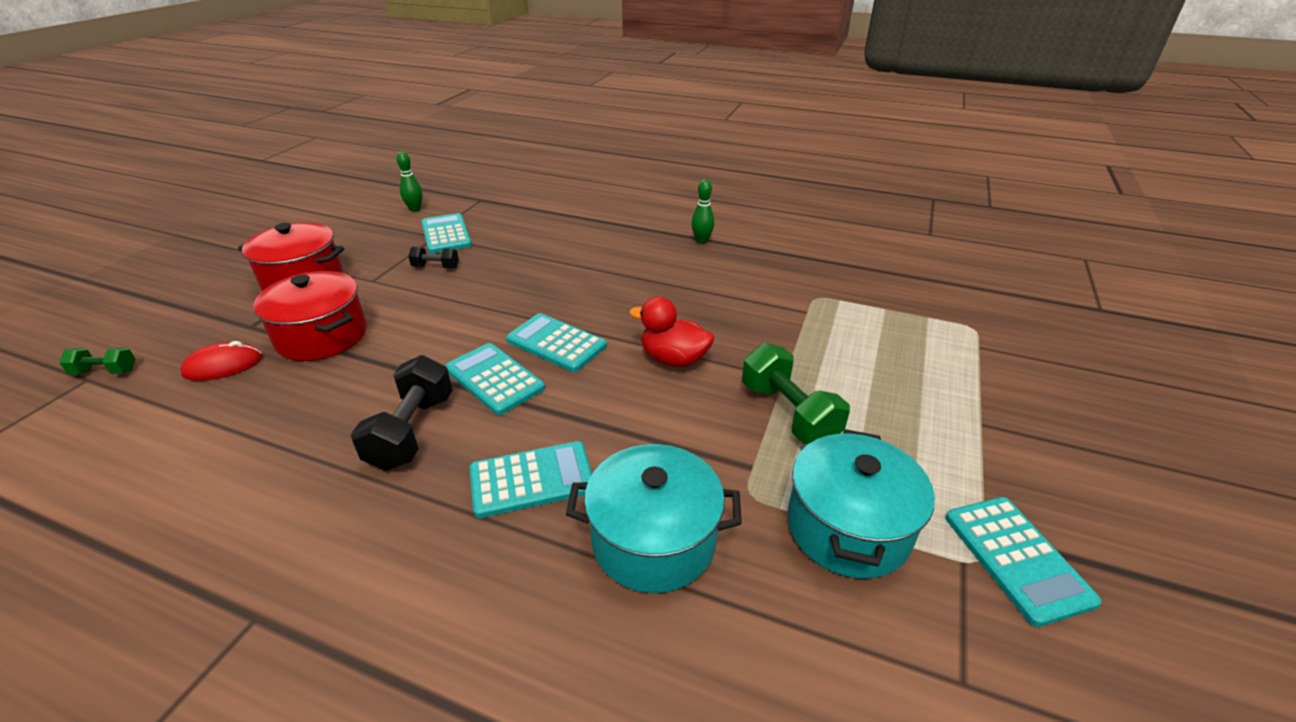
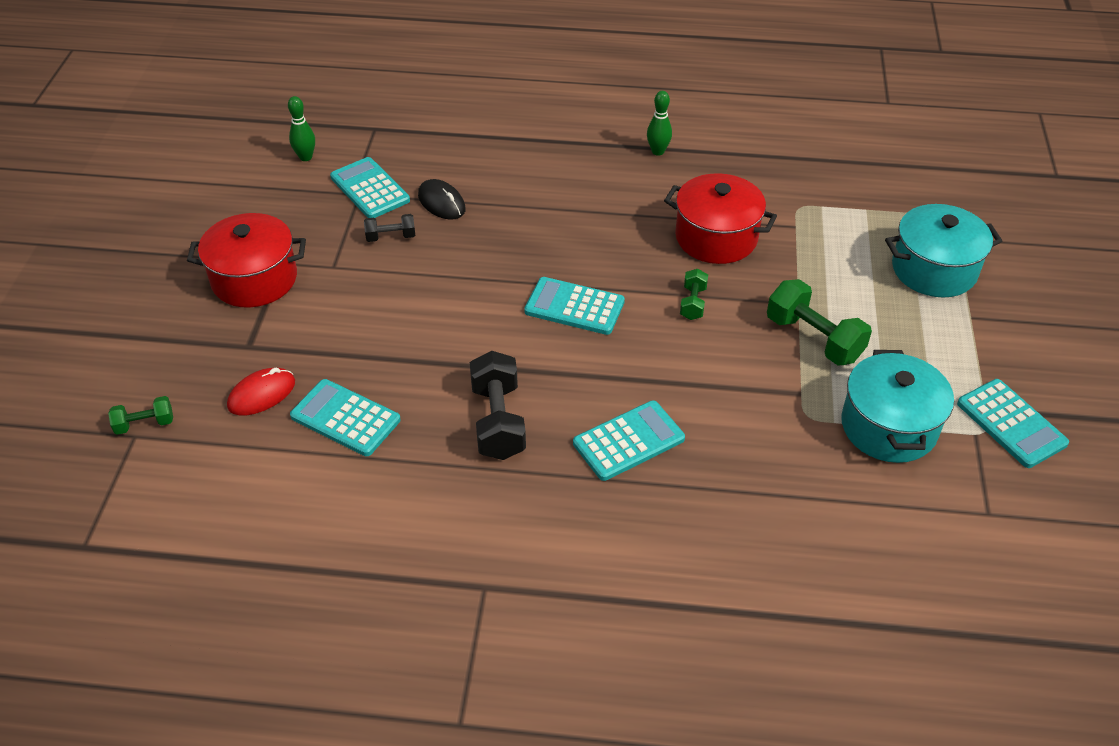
camera: 15 degrees left, 10 degrees up
(322, 336) = (335, 343): red pot -> red pot (716, 237)
(494, 379) = (539, 356): turquoise calculator -> turquoise calculator (345, 418)
(495, 250) = (441, 202): none -> black mouse
(653, 540) = (749, 467): turquoise pot -> turquoise pot (934, 269)
(673, 359) = (693, 303): red duck -> green dumbbell

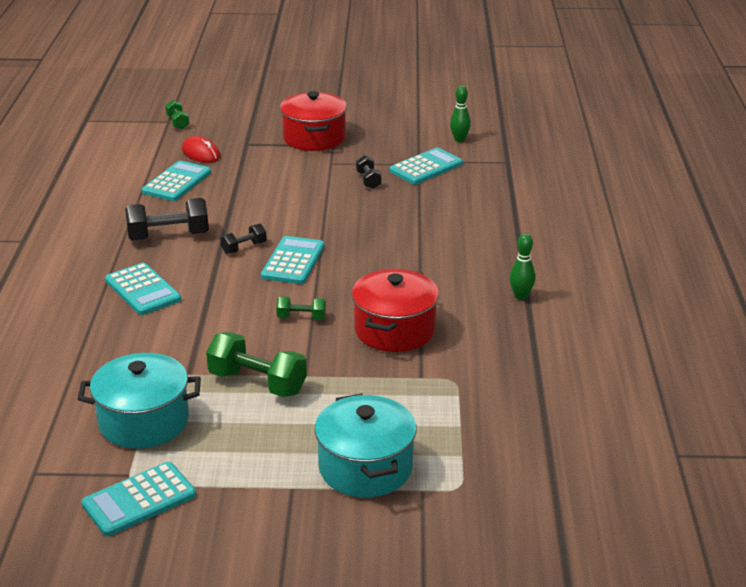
camera: 85 degrees right, 15 degrees down
(441, 202) = (415, 197): black mouse -> none
(538, 349) = (244, 248): none -> black dumbbell
(814, 339) = (257, 383): green dumbbell -> green dumbbell turned 75 degrees clockwise

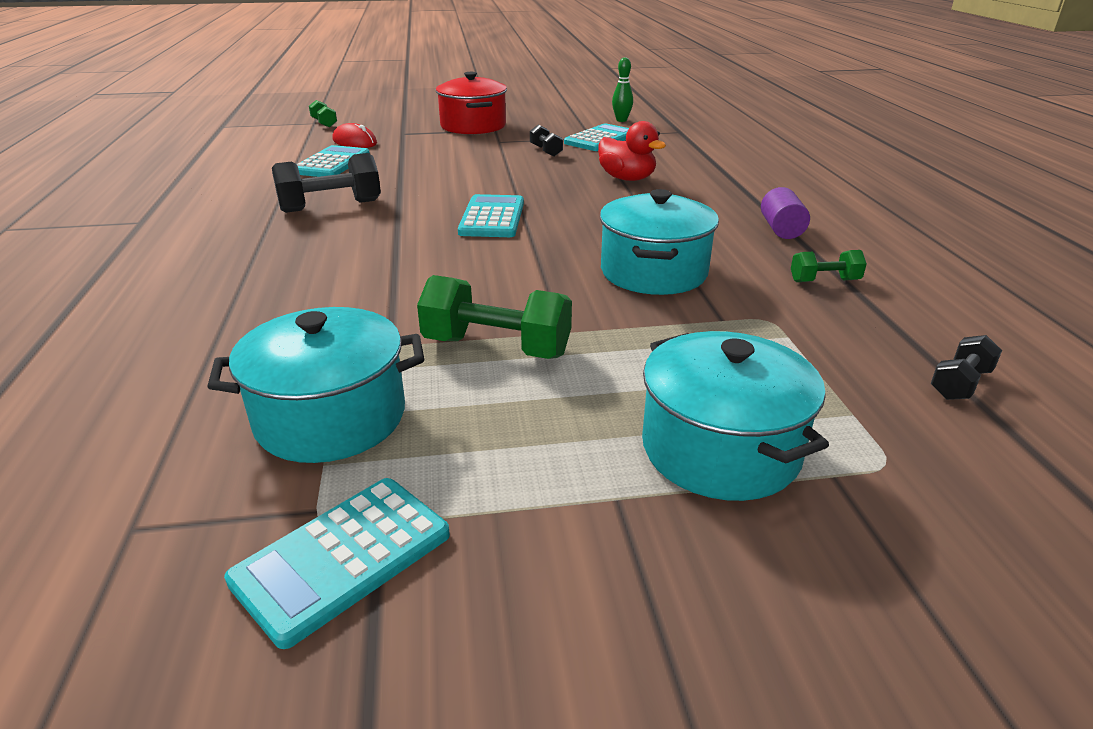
camera: 10 degrees left, 0 degrees up
(143, 290) = (305, 257): turquoise calculator -> none
(244, 248) = (427, 210): black dumbbell -> black dumbbell (960, 384)
(301, 318) = (527, 269): green dumbbell -> green dumbbell (824, 281)
(394, 330) = (653, 272): red pot -> turquoise pot
(424, 224) = (627, 178): none -> red duck
(521, 296) = (781, 229): green bowling pin -> purple cylinder

